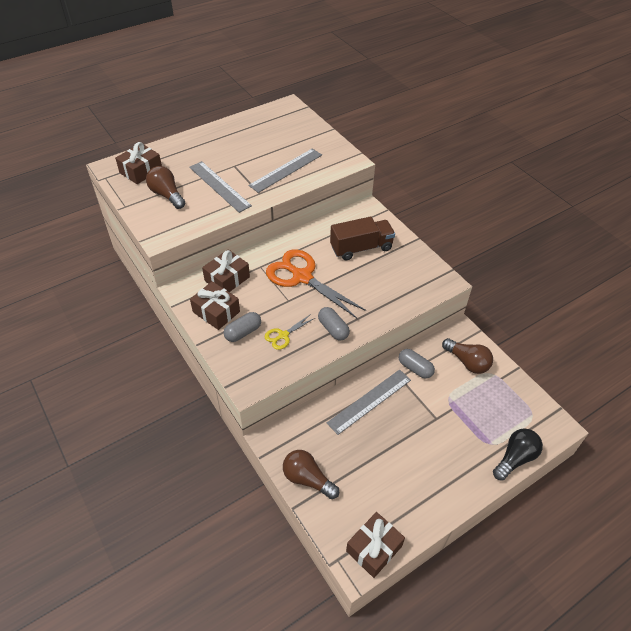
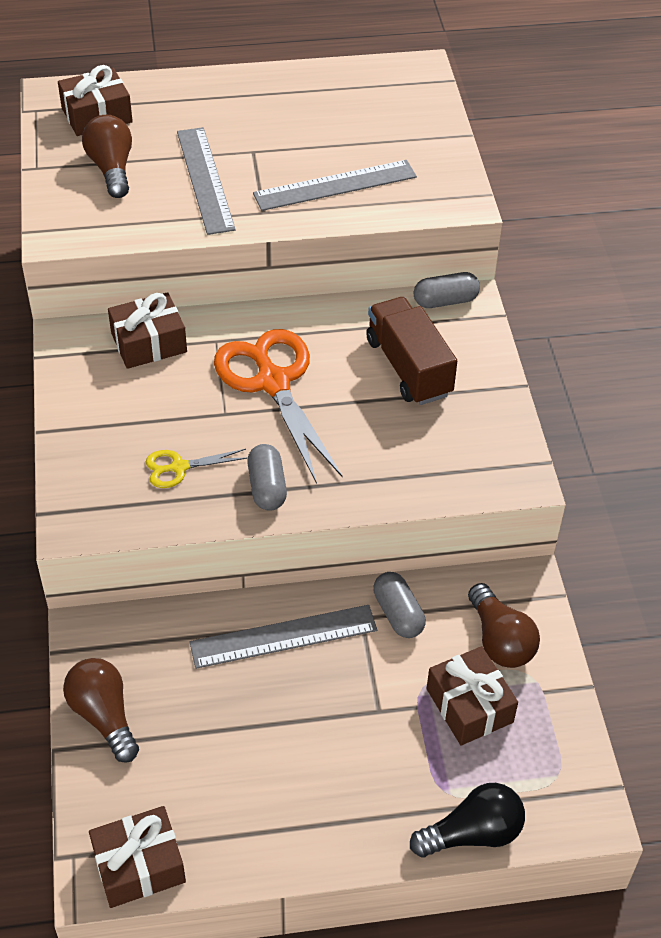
camera: 25 degrees right, 0 degrees up
(216, 312) = (98, 390): brown gift -> brown gift (469, 705)
(243, 332) = (119, 439): grey capsule -> grey capsule (445, 301)
(361, 248) = (408, 367): brown truck -> brown truck turned 120 degrees counterclockwise

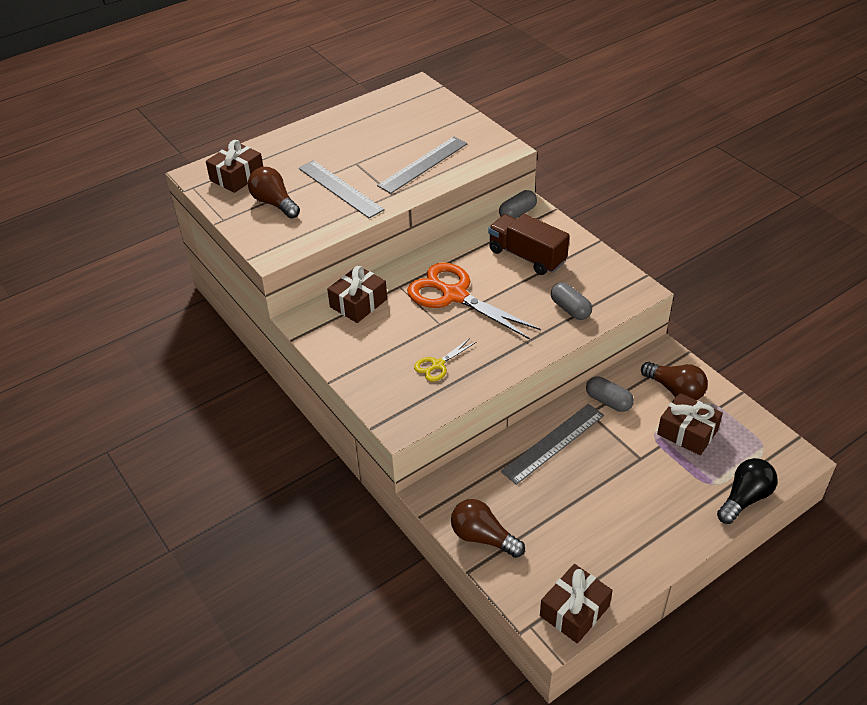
camera: 25 degrees left, 5 degrees down
(267, 487) = (500, 354): grey capsule -> grey capsule (570, 309)

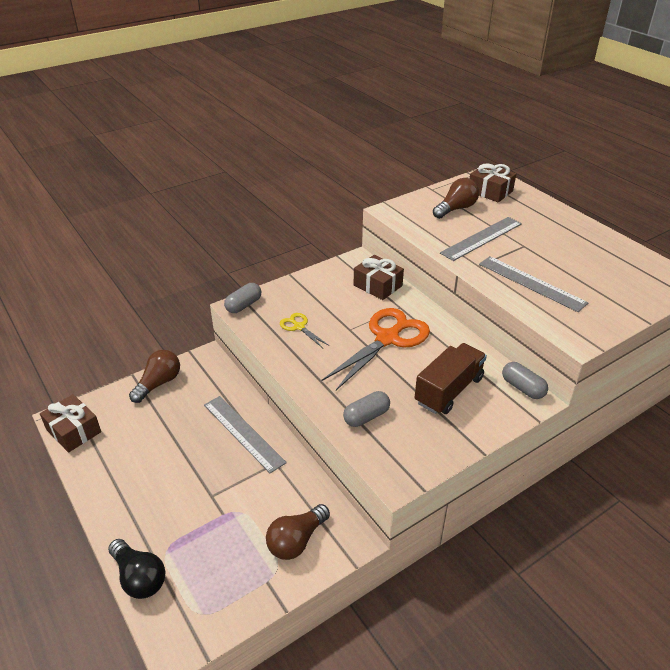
camera: 90 degrees right, 5 degrees down
(608, 401) = (288, 479): grey capsule -> grey capsule (243, 305)
(687, 432) = (236, 541): brown gift -> none

